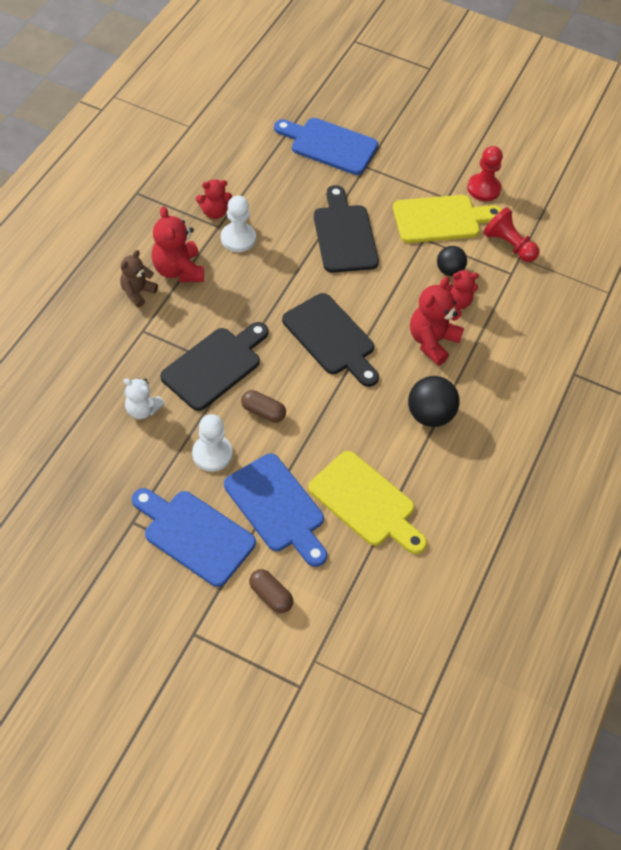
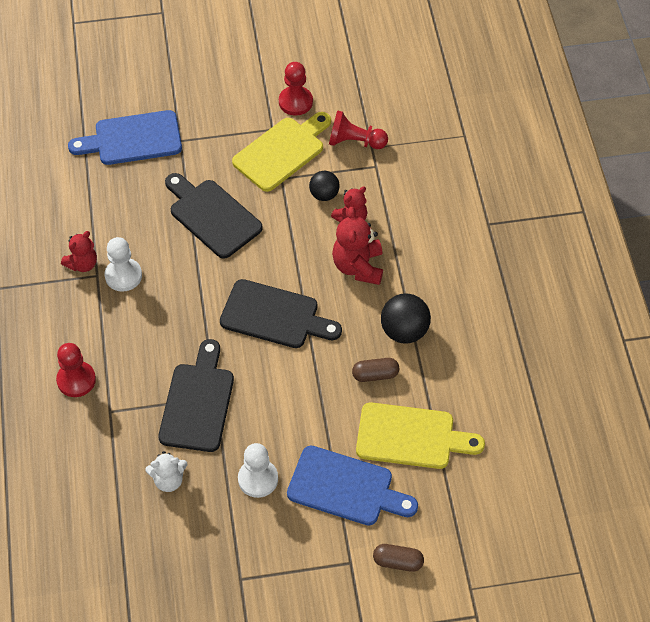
camera: 30 degrees left, 0 degrees up
(138, 292) = (76, 380): brown teddy bear -> red pawn
(178, 270) = (95, 337): red teddy bear -> none
(194, 535) = (299, 555): blue cutting board -> none
(263, 412) = (270, 416): brown capsule -> brown capsule (375, 375)

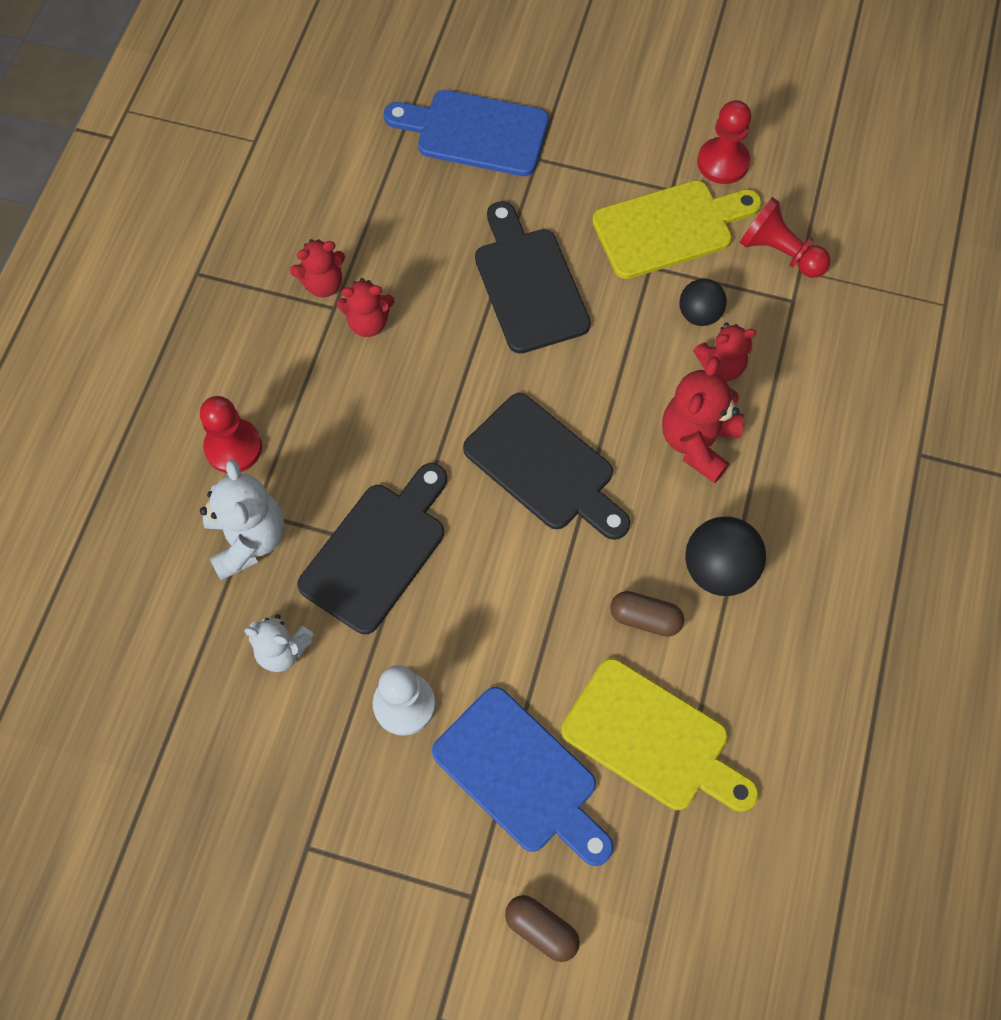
camera: 25 degrees right, 10 degrees up
(114, 428) = (248, 539): none -> white teddy bear
(123, 276) = (368, 322): white pawn -> red teddy bear

